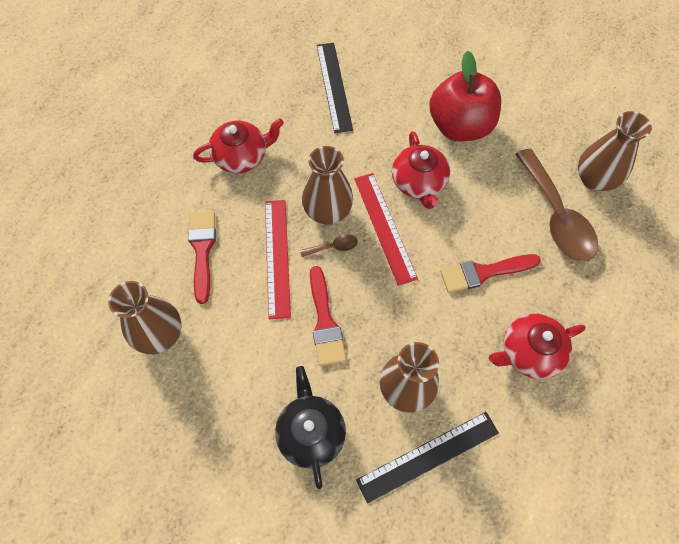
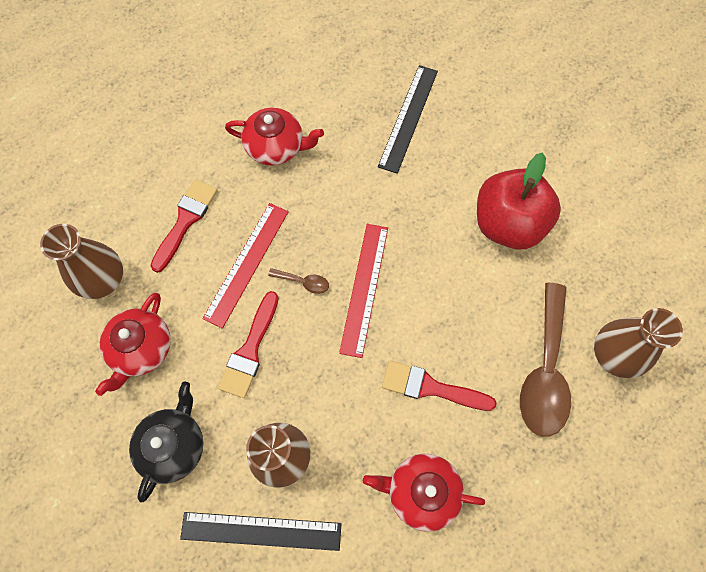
camera: 30 degrees right, 5 degrees up
(327, 211) = (321, 244): brown vase -> none
(419, 183) = (427, 261): red teapot -> red teapot (141, 349)

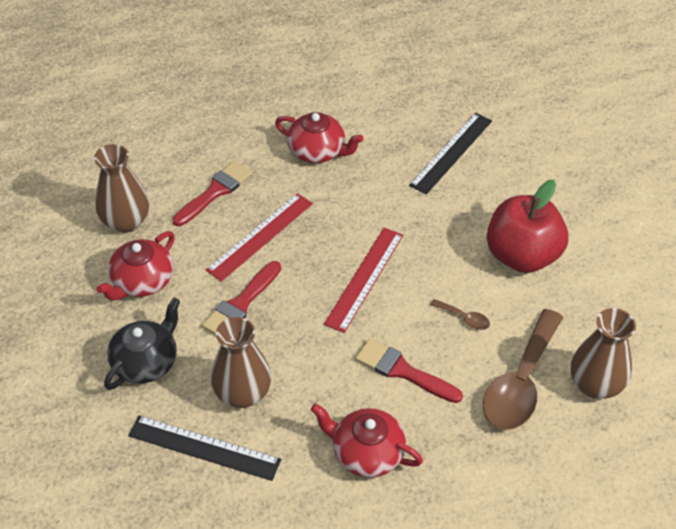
camera: 15 degrees right, 20 degrees down
(304, 282) = (309, 261): brown spoon -> brown spoon (464, 318)

